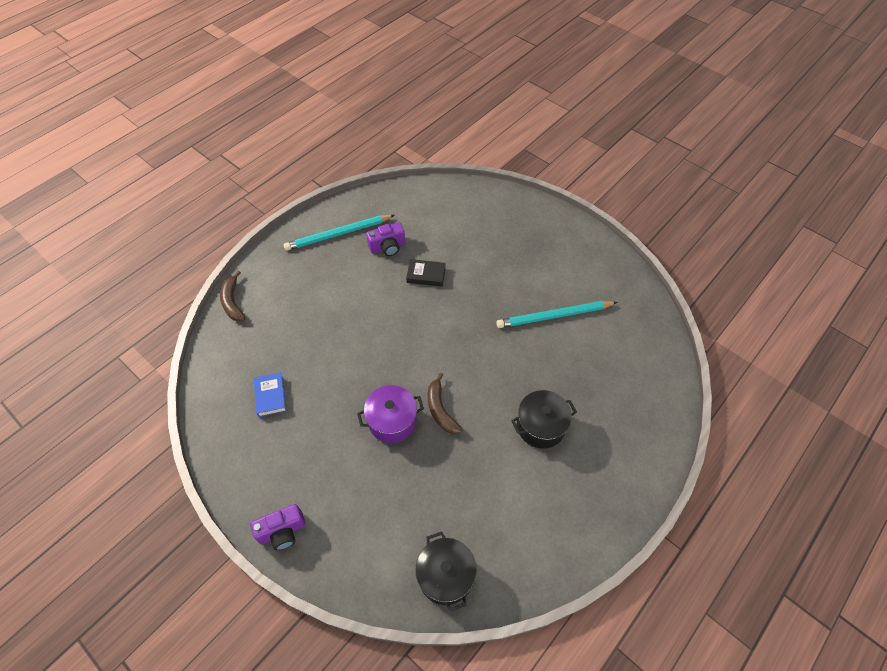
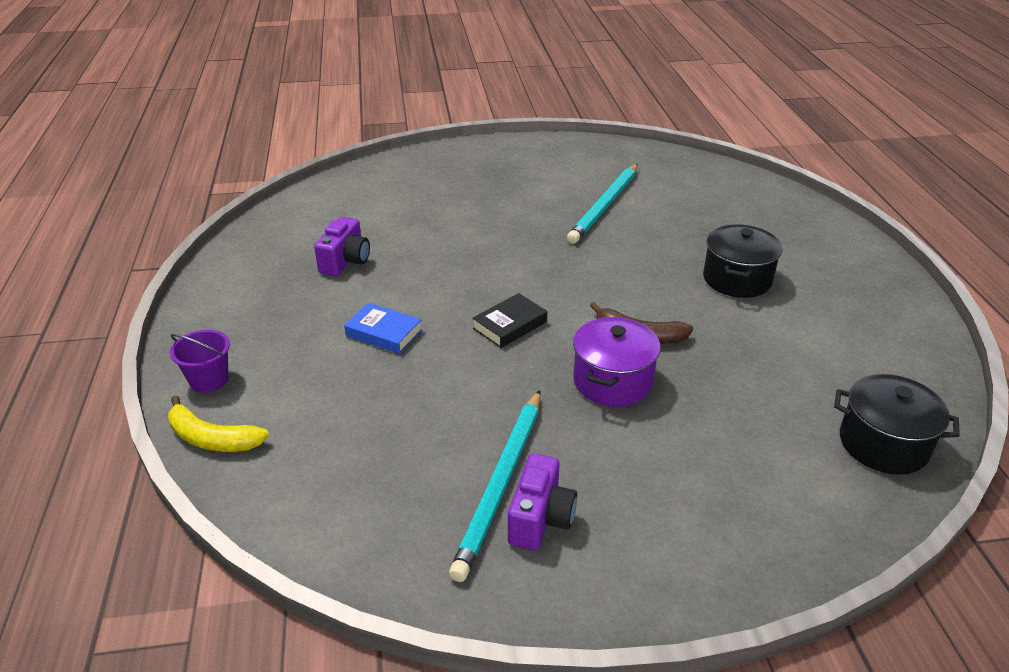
camera: 50 degrees left, 20 degrees down
(233, 302) = (212, 438): brown banana -> yellow banana
(264, 271) = (209, 380): none -> purple bucket
(270, 396) = (437, 478): blue book -> blue book (384, 333)
(282, 531) = (689, 578): purple camera -> purple camera (540, 518)
(338, 234) = (261, 288): turquoise pencil -> turquoise pencil (501, 483)
(426, 275) = (431, 255): black book -> black book (510, 325)

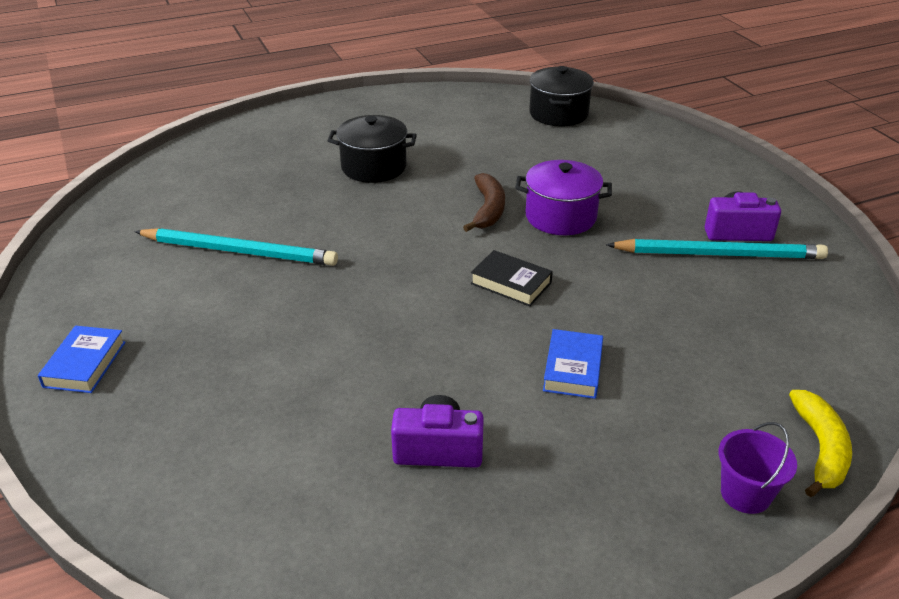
camera: 105 degrees left, 0 degrees up
(497, 155) = (84, 364): none -> blue book

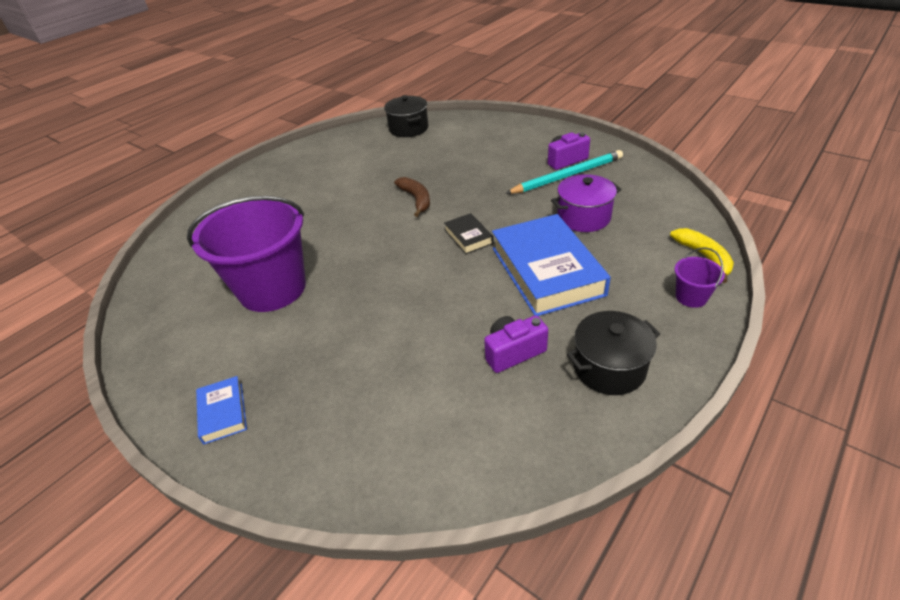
camera: 25 degrees left, 5 degrees up
(239, 251) = (272, 288): turquoise pencil -> purple bucket
(374, 167) = (319, 200): black pot -> black pot (609, 368)
(511, 283) = (468, 237): black book -> black book turned 60 degrees clockwise
(560, 217) = (463, 187): purple pot -> purple pot (583, 217)
(573, 369) = (547, 271): blue book -> blue book, size x2.19

